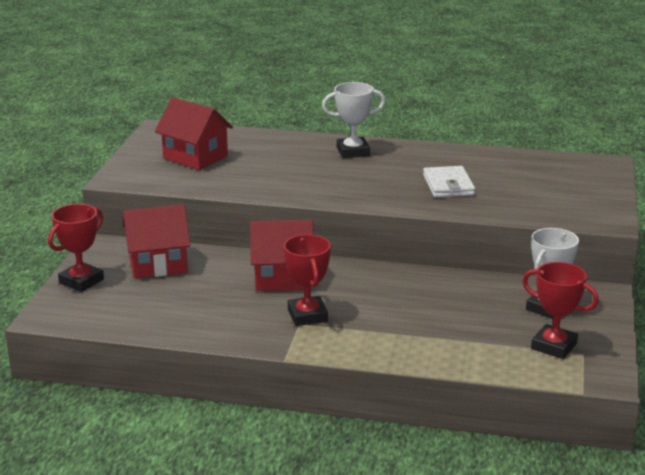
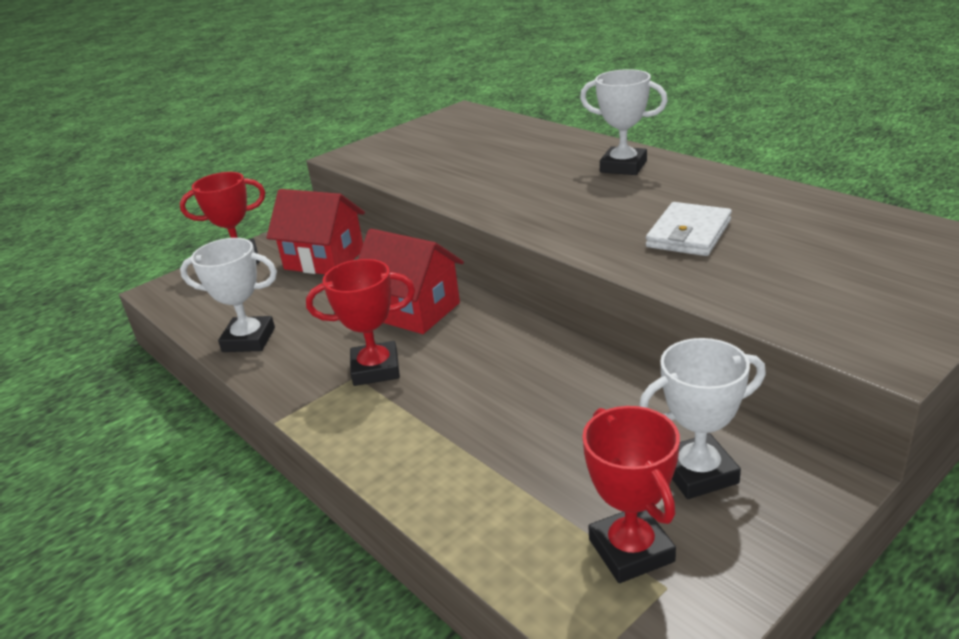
camera: 40 degrees right, 5 degrees up
(185, 326) = (249, 340): none -> white trophy
(195, 157) = (448, 145): red house -> none
(307, 315) = (376, 369): red trophy -> red trophy turned 60 degrees clockwise

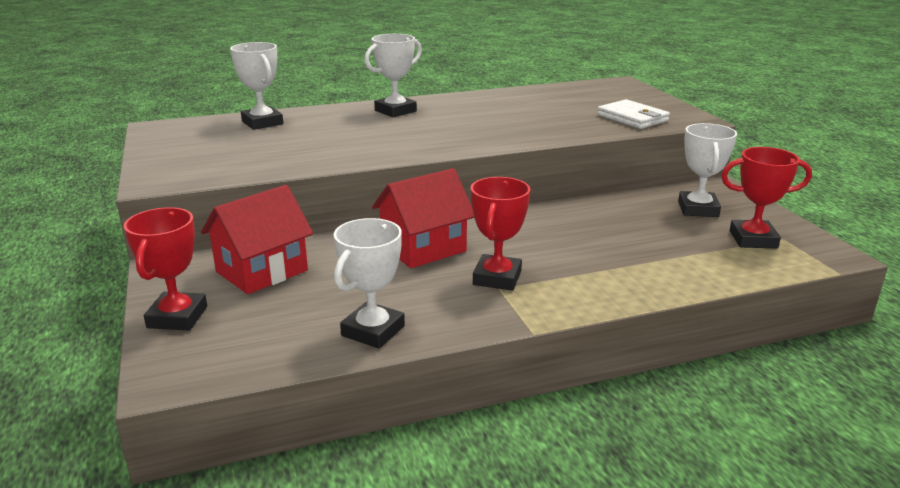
camera: 70 degrees left, 5 degrees down
(514, 134) = (262, 123): none -> white trophy
(688, 234) = (523, 119): white wallet -> white wallet (632, 118)

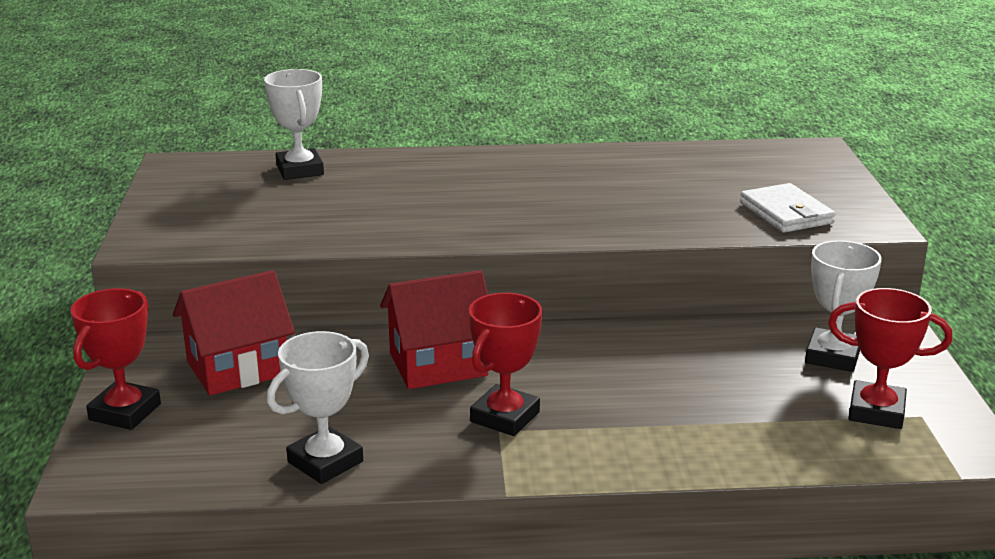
camera: 15 degrees right, 0 degrees up
(395, 111) = (474, 168): white trophy -> none

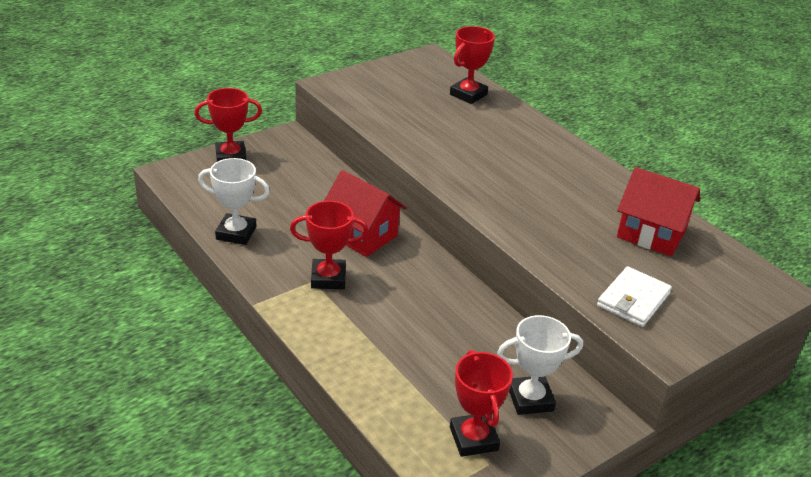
camera: 55 degrees right, 10 degrees up
(238, 368) = (298, 172): red house -> red house (651, 234)
(300, 170) = (468, 94): white trophy -> red trophy

